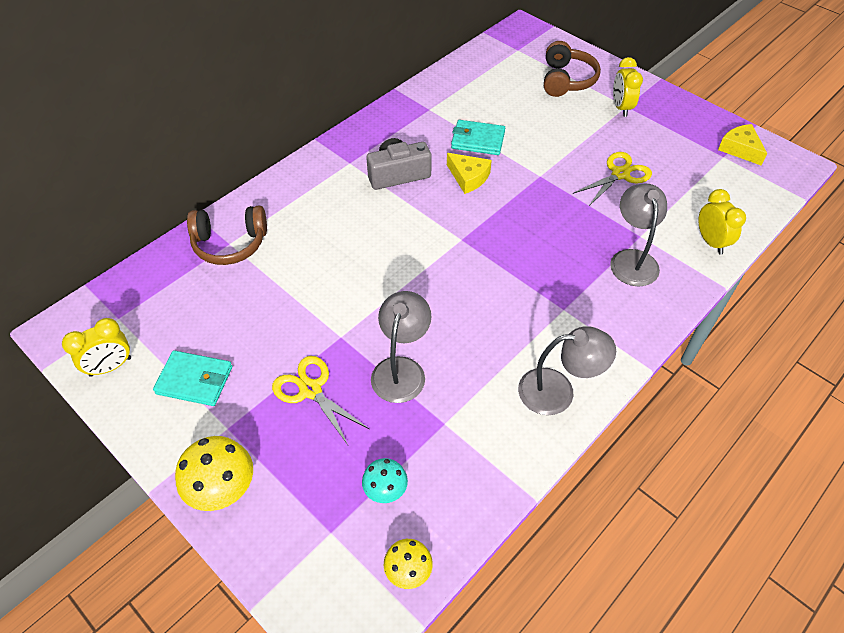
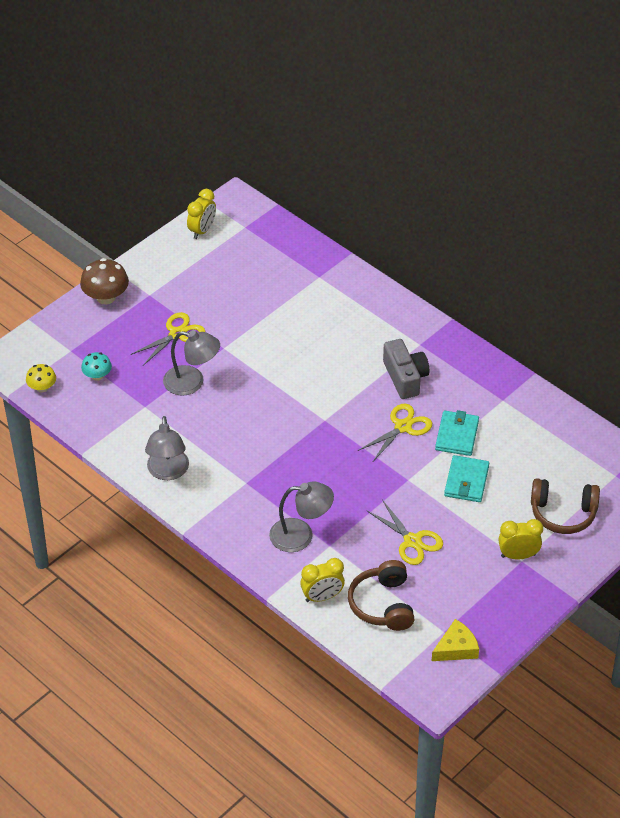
camera: 90 degrees right, 5 degrees down
(110, 366) = (202, 230): yellow clock -> yellow clock turned 120 degrees counterclockwise
(194, 380) = (188, 274): turquoise wallet -> turquoise wallet (466, 481)
(222, 487) = (106, 297): yellow mushroom -> brown mushroom
(230, 244) = (318, 277): brown headphones -> brown headphones (382, 604)
(468, 177) = (403, 427): yellow cheese -> yellow scissors

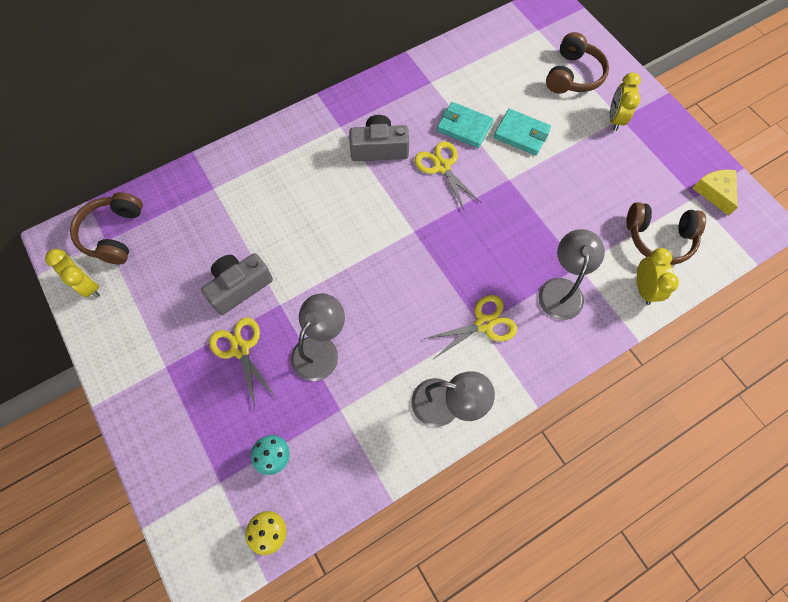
camera: 75 degrees left, 20 degrees up
(106, 297) = (147, 419): brown mushroom -> none
(231, 319) = (239, 287): none -> grey camera
(252, 229) = (114, 234): none -> brown headphones
(412, 541) = (585, 194): yellow scissors -> yellow scissors (484, 324)

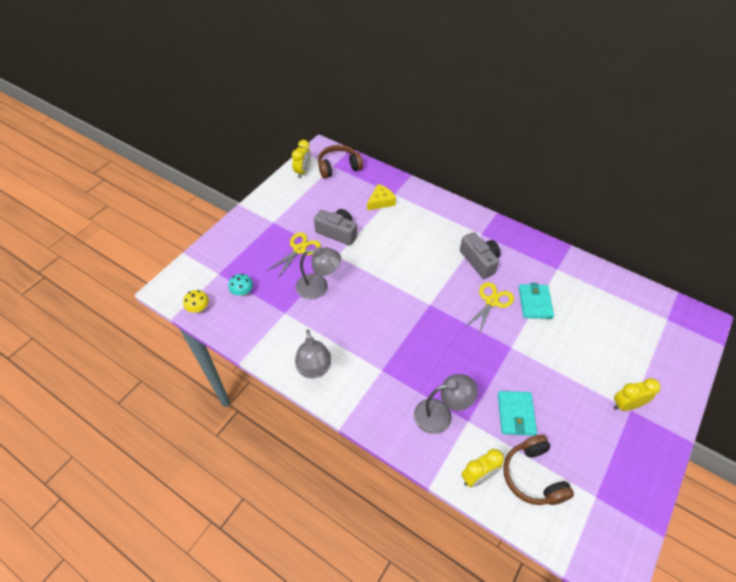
camera: 65 degrees right, 15 degrees down
(484, 324) = (384, 372): yellow scissors -> none
(521, 134) = (557, 341): turquoise wallet -> turquoise wallet (516, 414)
(573, 75) = (643, 359): brown headphones -> none
(715, 192) = (614, 514): yellow cheese -> yellow cheese (381, 201)

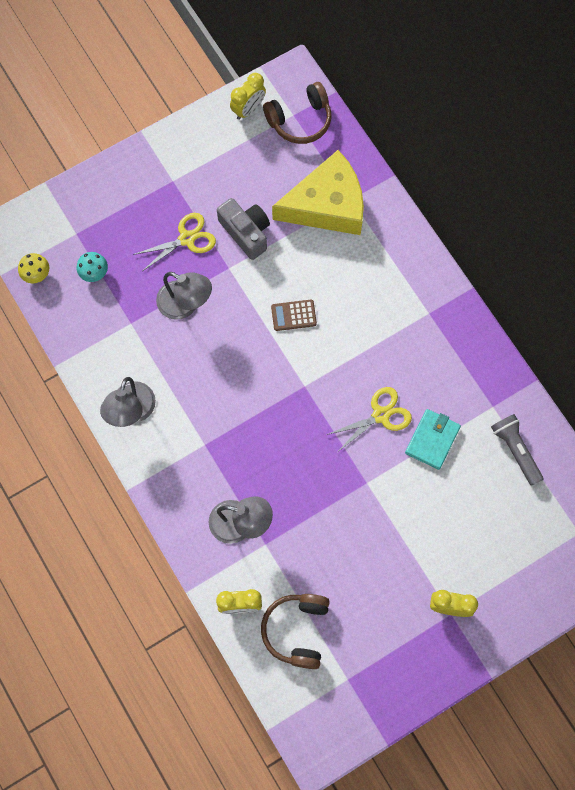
camera: 25 degrees right, 20 degrees up
(338, 167) = (300, 120): brown headphones -> brown headphones turned 150 degrees clockwise
(381, 201) = (327, 205): yellow cheese -> yellow cheese, size x2.11
(396, 266) = (293, 315): none -> brown calculator
(479, 261) = (401, 352): grey camera -> none
(516, 414) = (321, 560): turquoise wallet -> none
(590, 288) = (515, 450): none -> grey flashlight

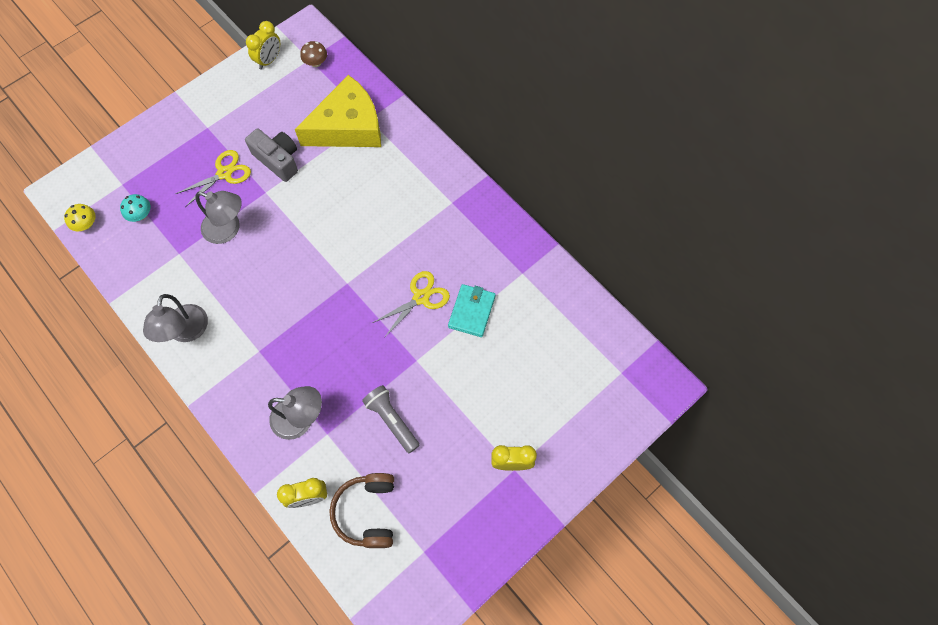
camera: 10 degrees left, 5 degrees down
(293, 315) = (329, 223): brown calculator -> none
(300, 120) = (316, 62): brown headphones -> brown mushroom
(515, 450) = (549, 308): grey flashlight -> grey flashlight (392, 420)

